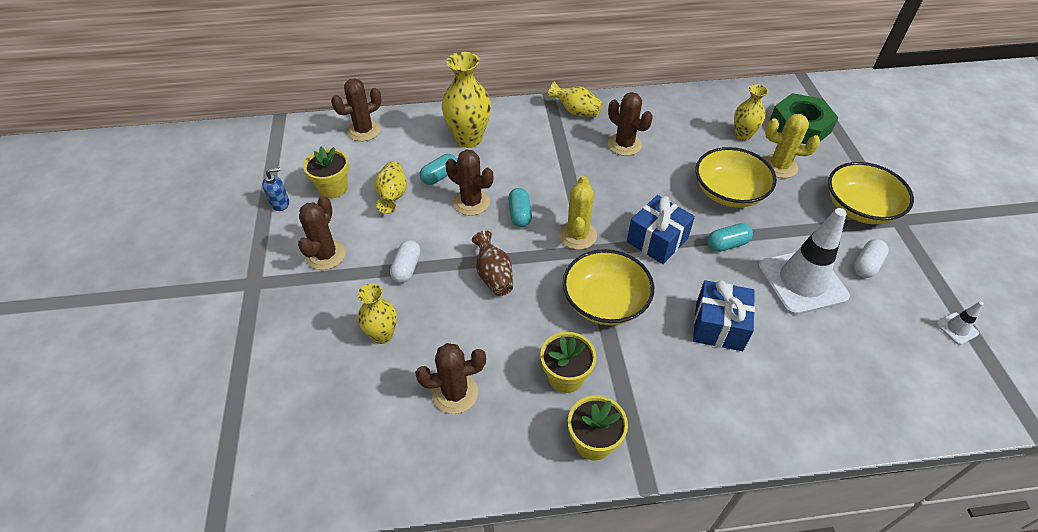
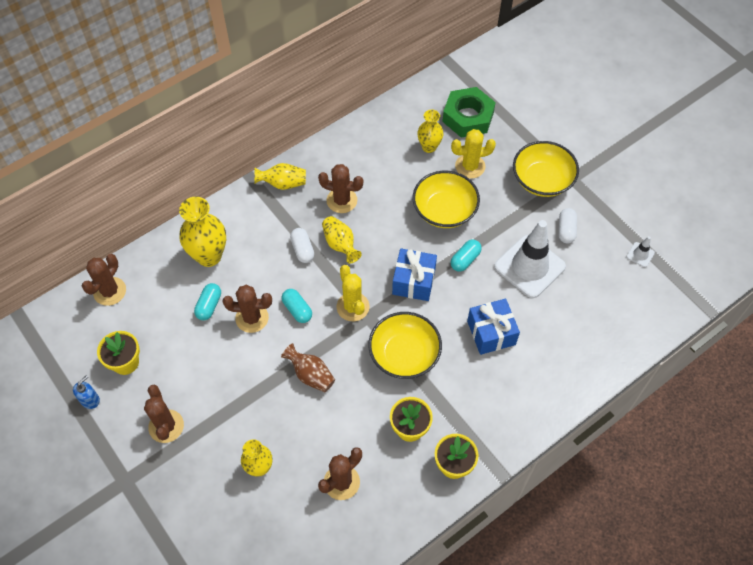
camera: 30 degrees left, 10 degrees up
(392, 196) = (182, 344): yellow vase -> yellow vase (340, 245)
(406, 268) = (239, 403): white capsule -> white capsule (302, 249)

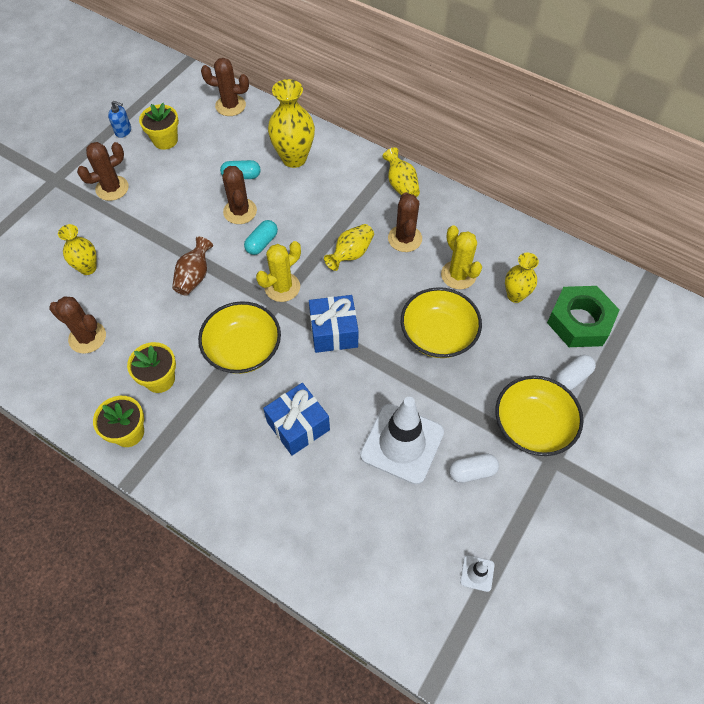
camera: 70 degrees right, 0 degrees up
(302, 249) = (331, 225): white capsule -> white capsule (572, 377)
(465, 259) = (382, 373): turquoise capsule -> none
(470, 166) = (511, 343): yellow cactus -> yellow cactus (458, 275)

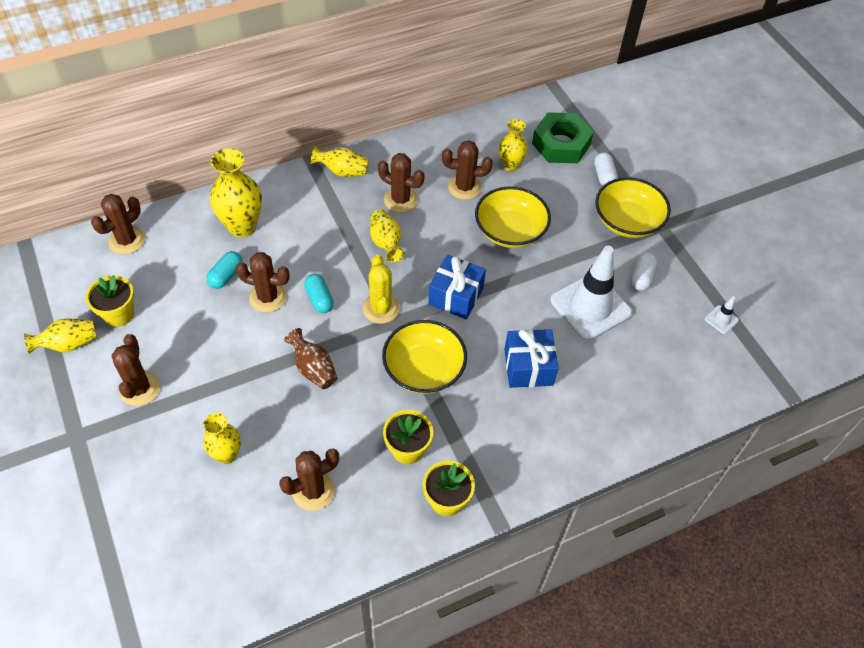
camera: 60 degrees left, 5 degrees down
(123, 131) = (68, 344): blue soap dispenser -> yellow vase
(458, 275) = (464, 187): yellow cactus -> brown cactus

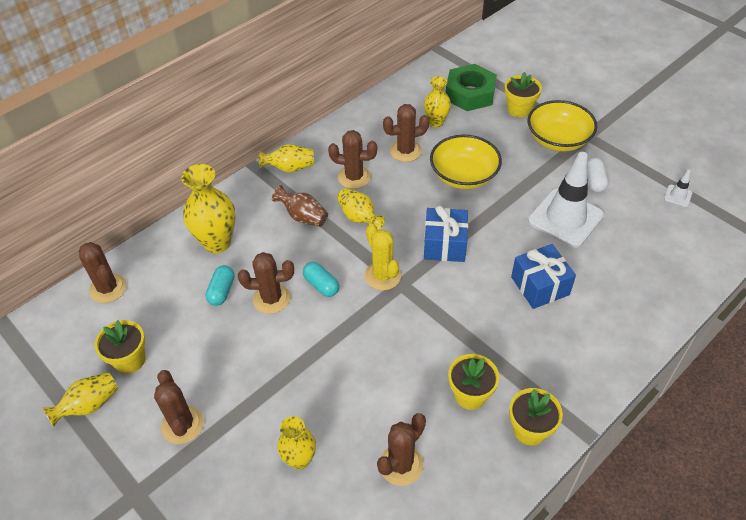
camera: 15 degrees left, 5 degrees down
(127, 240) = (108, 288): brown cactus -> brown cactus turned 60 degrees counterclockwise
(313, 369) = (346, 350): brown vase -> brown vase (303, 217)
(424, 369) = (448, 317): yellow bowl -> none
(604, 176) = (519, 109): white capsule -> yellow flower pot

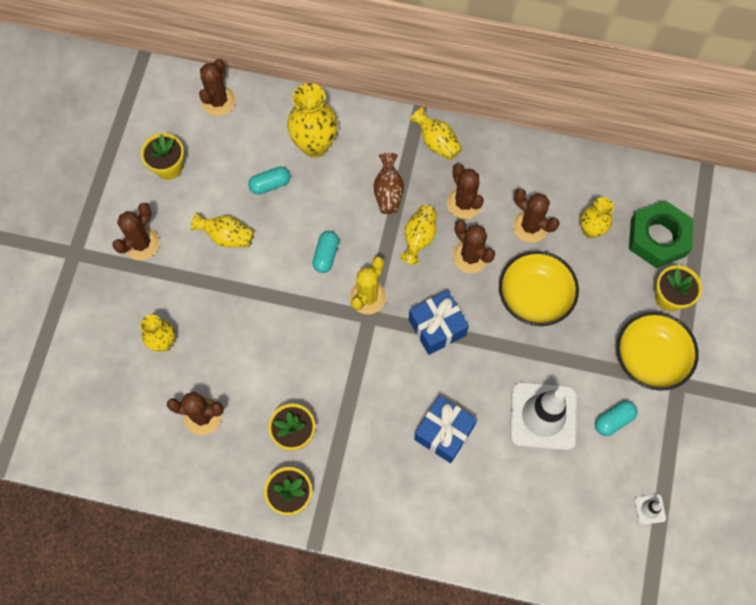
camera: 55 degrees right, 20 degrees up
(89, 405) = (117, 170): yellow vase -> yellow vase (227, 236)
(271, 299) = (287, 226): brown cactus -> brown cactus (470, 256)
(594, 181) = (613, 420): white capsule -> turquoise capsule

